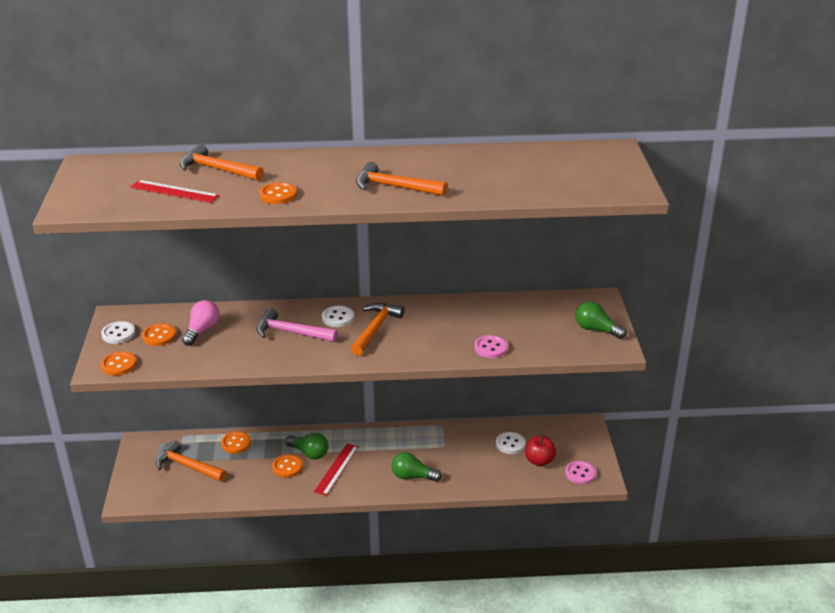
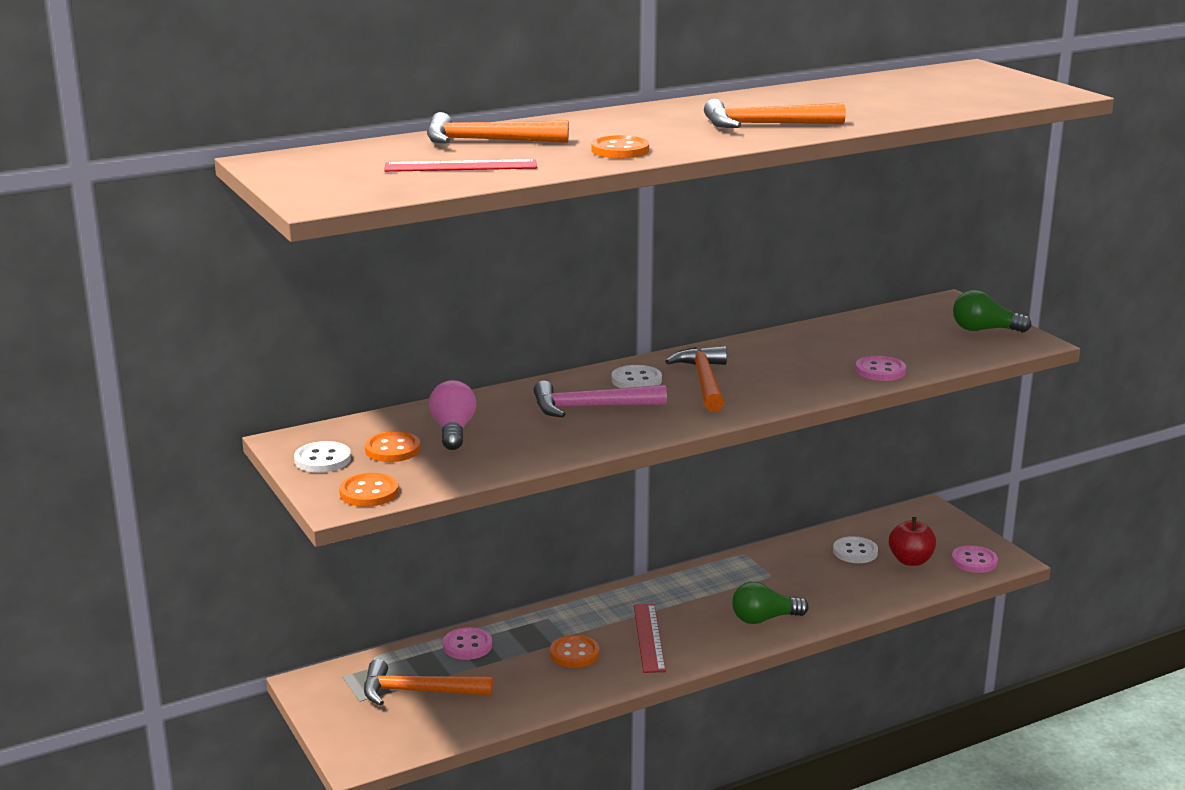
camera: 25 degrees left, 10 degrees down
(236, 443) = (467, 646): orange button -> pink button
(309, 453) = (590, 629): green light bulb -> none

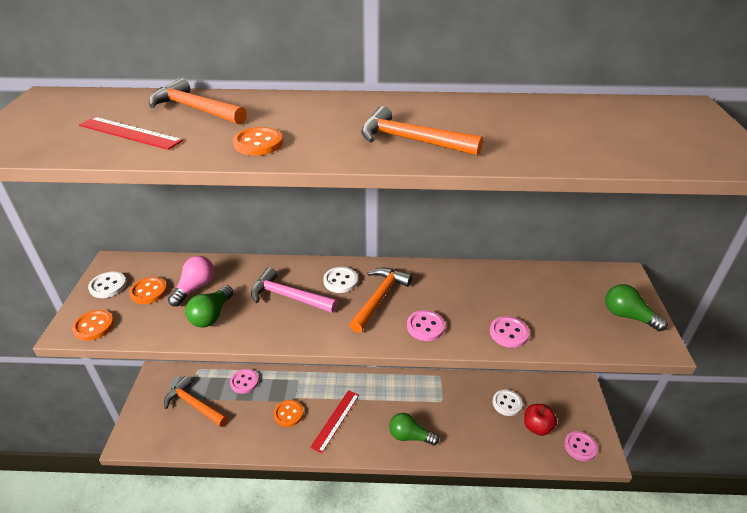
camera: 30 degrees right, 15 degrees up
(515, 445) = (212, 315): none -> green light bulb
(786, 388) = (425, 326): none -> pink button

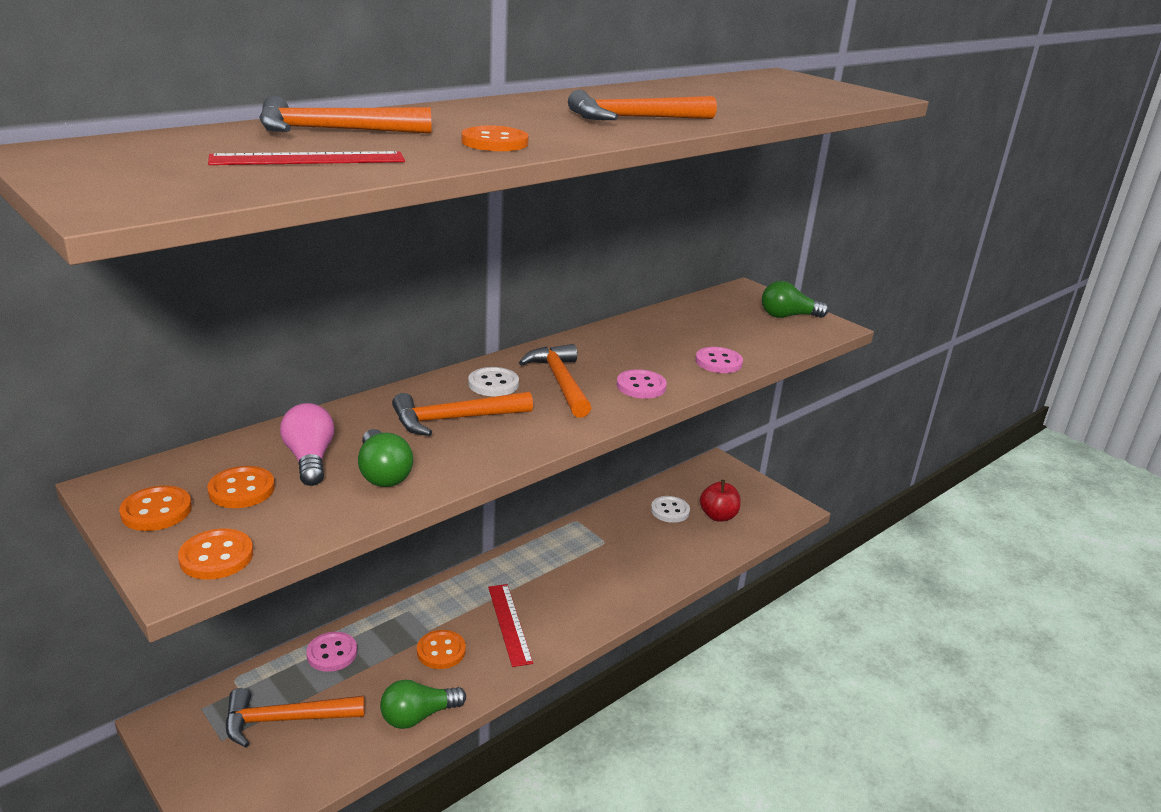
camera: 45 degrees left, 10 degrees down
(108, 286) = (156, 511): white button -> orange button
(288, 296) = (454, 419): pink hammer -> orange hammer
(410, 436) = (610, 591): green light bulb -> green light bulb (418, 716)
(580, 447) = (769, 512): pink button -> none

